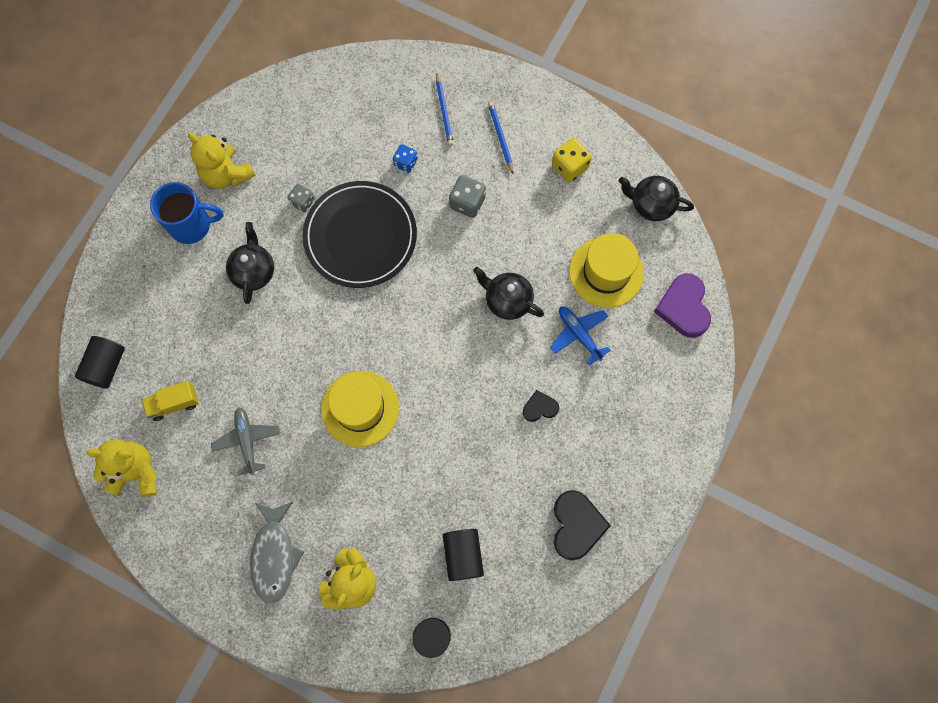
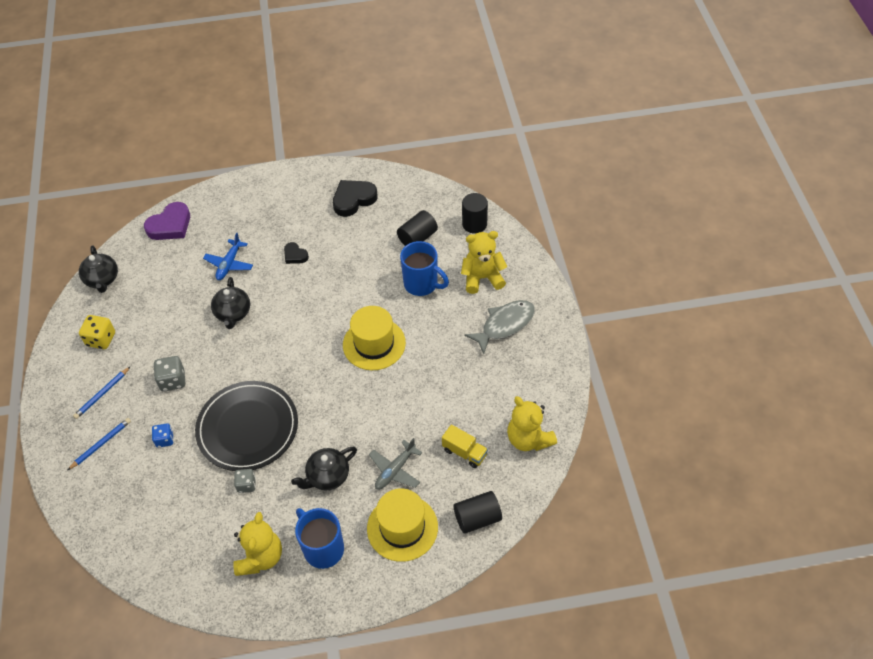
camera: 125 degrees left, 20 degrees down
(247, 441) = (450, 390): grey plane -> grey plane (395, 470)
(395, 511) = (422, 284): none -> blue mug
(606, 272) = (172, 275): yellow hat -> yellow hat (402, 528)

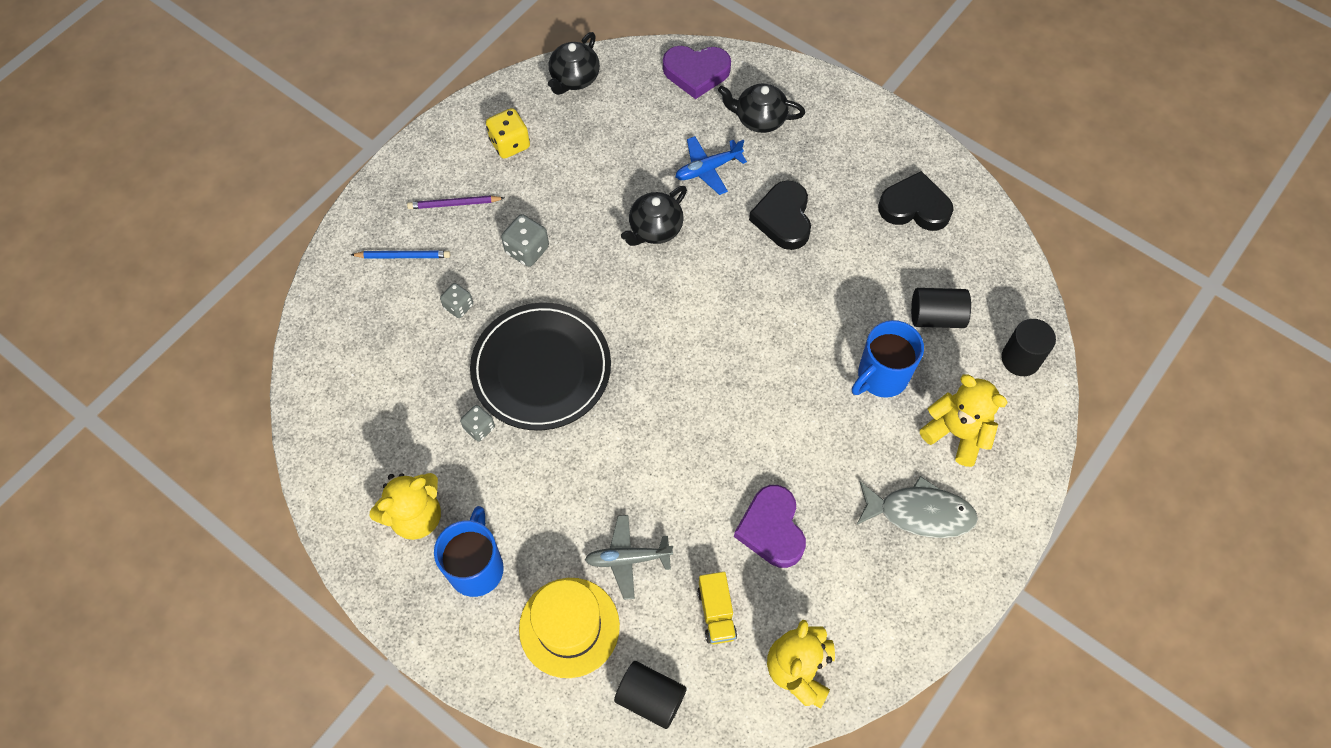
camera: 45 degrees right, 10 degrees up
(102, 394) = (454, 204): blue pencil -> purple pencil
(165, 440) = (458, 306): blue dice -> grey dice
(295, 255) = (783, 218): black heart -> black heart, size x1.80
(327, 476) = (559, 497): black teapot -> black teapot (759, 119)
(374, 344) = (756, 397): yellow hat -> none
(422, 284) = (881, 376): blue mug -> blue mug turned 60 degrees clockwise
(447, 393) = (772, 529): none -> purple heart

